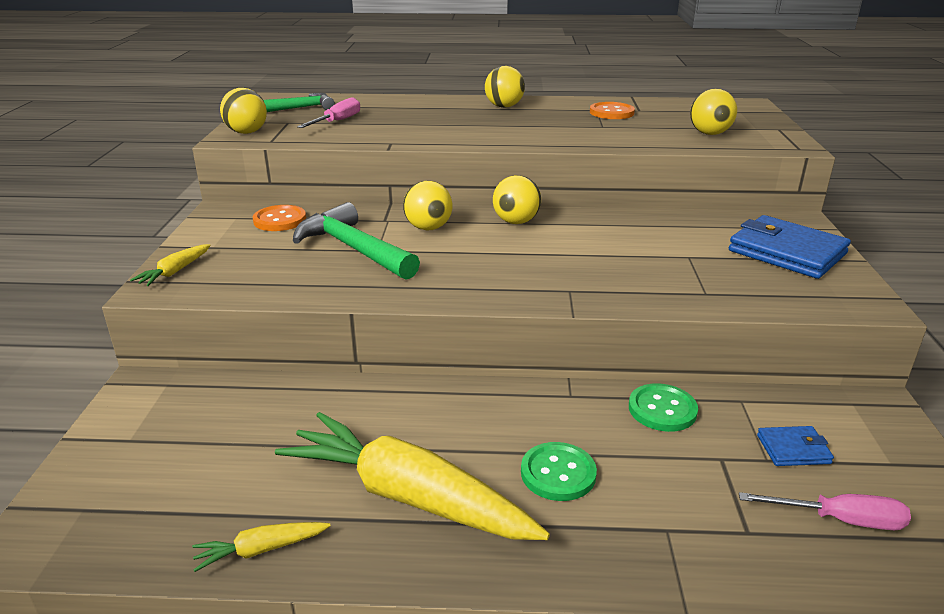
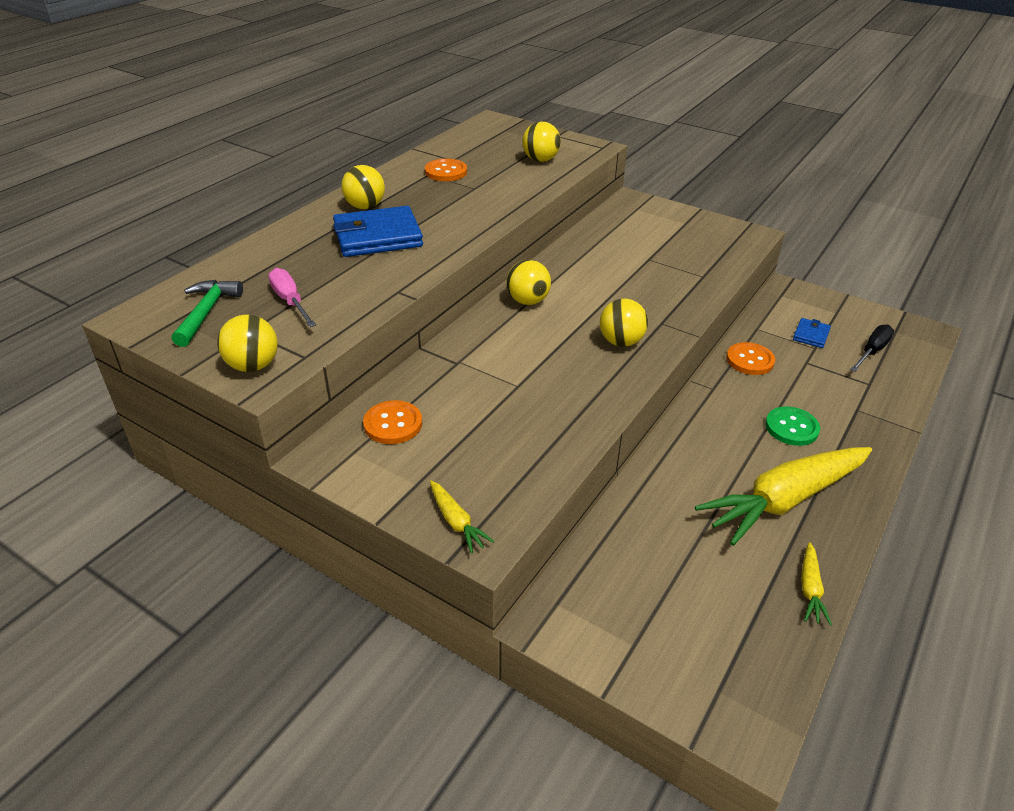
camera: 60 degrees left, 10 degrees up
(353, 249) = (504, 397): green hammer -> none
(428, 228) = (498, 345): yellow ball -> yellow ball (621, 342)
(662, 409) = (750, 360): green button -> orange button
(786, 252) = (671, 225): blue wallet -> blue wallet (378, 237)
(839, 520) = (872, 351): pink screwdriver -> black screwdriver

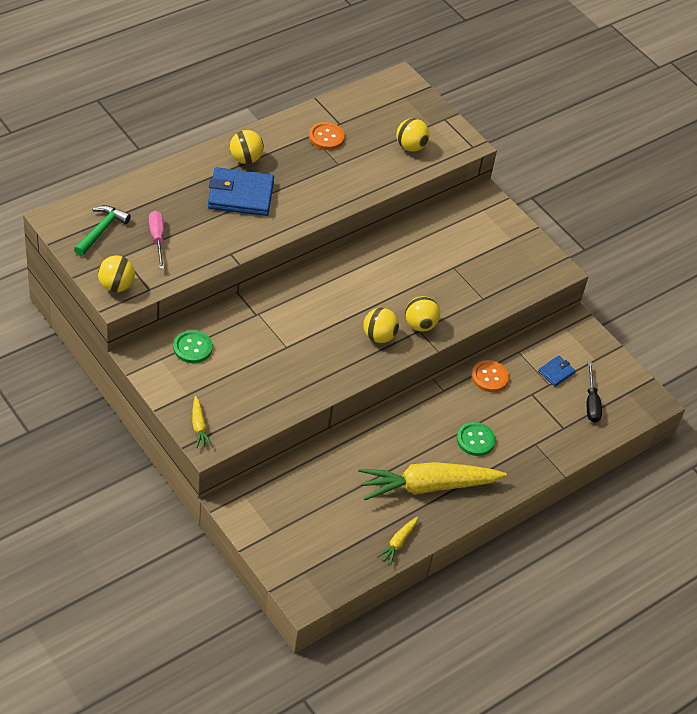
camera: 15 degrees right, 10 degrees up
(393, 424) = (192, 348): orange button -> green button
(528, 301) = (335, 277): yellow ball -> yellow ball (420, 325)
(872, 351) = (591, 403): black screwdriver -> black screwdriver turned 120 degrees clockwise

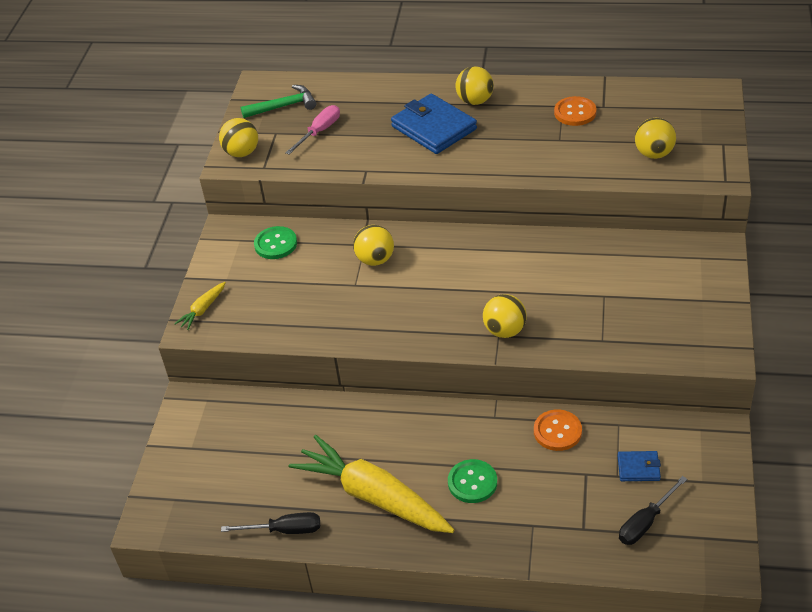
camera: 55 degrees right, 5 degrees down
(379, 336) = (451, 320): yellow ball -> yellow ball (375, 260)
(398, 543) = (284, 530): yellow carrot -> black screwdriver

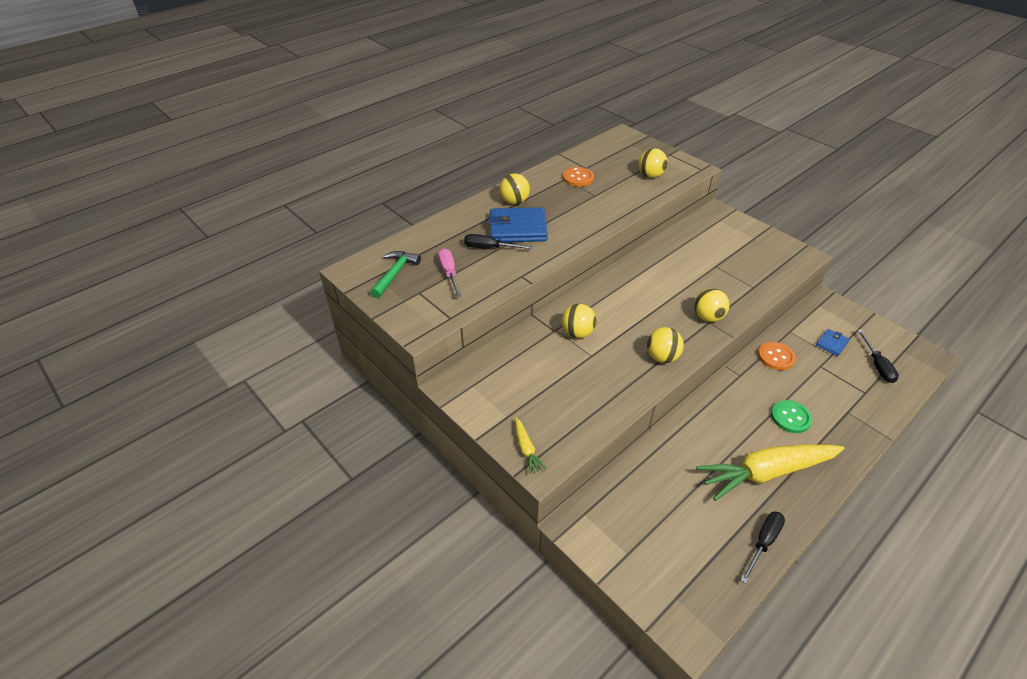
camera: 55 degrees left, 0 degrees up
(242, 153) = (417, 319): yellow ball -> yellow ball (662, 357)
(275, 244) = (501, 370): green button -> none
(382, 131) = (490, 248): none -> black screwdriver

